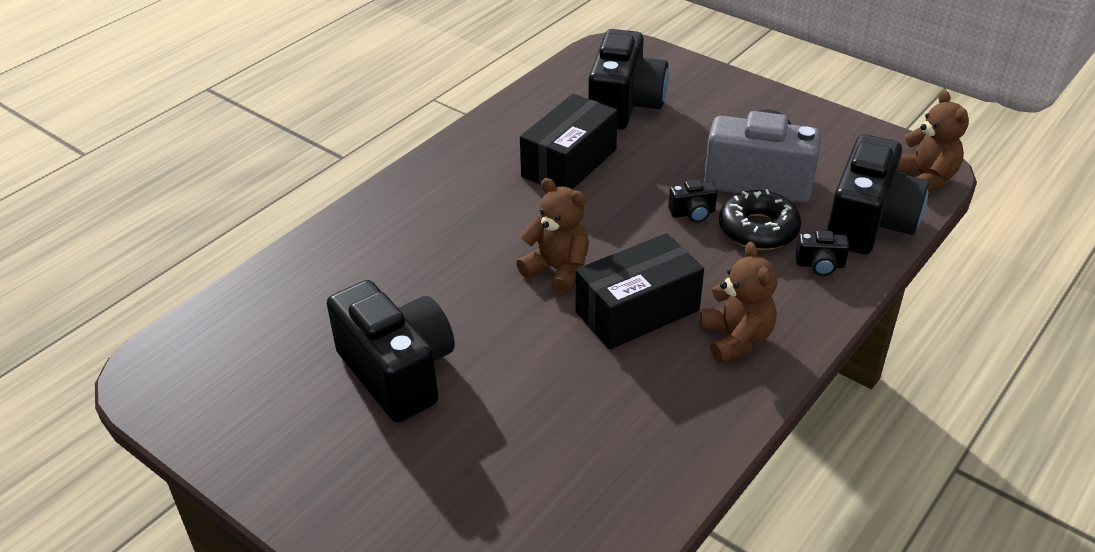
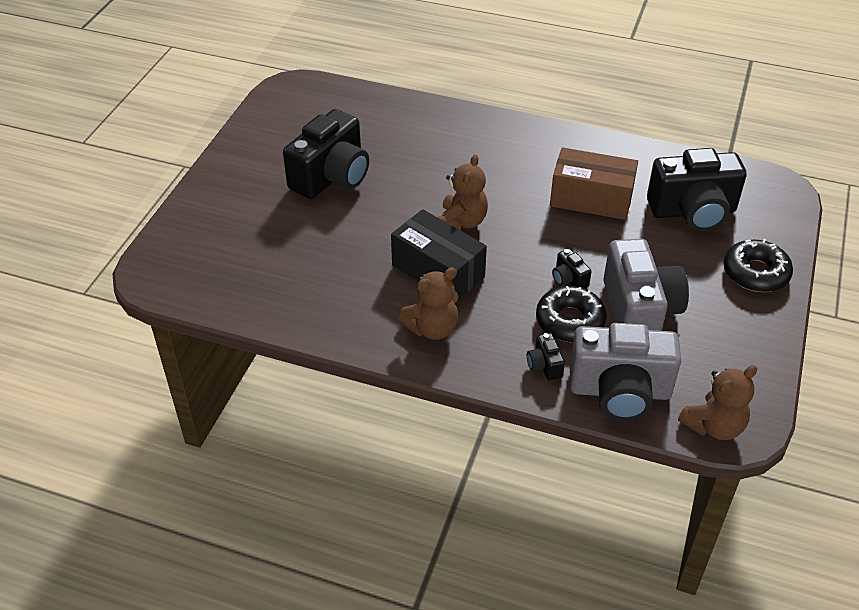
camera: 70 degrees right, 5 degrees up
(569, 163) = (591, 199): black box -> brown box
(730, 96) = (755, 273): none -> black donut
(869, 223) = (619, 391): black camera -> grey camera

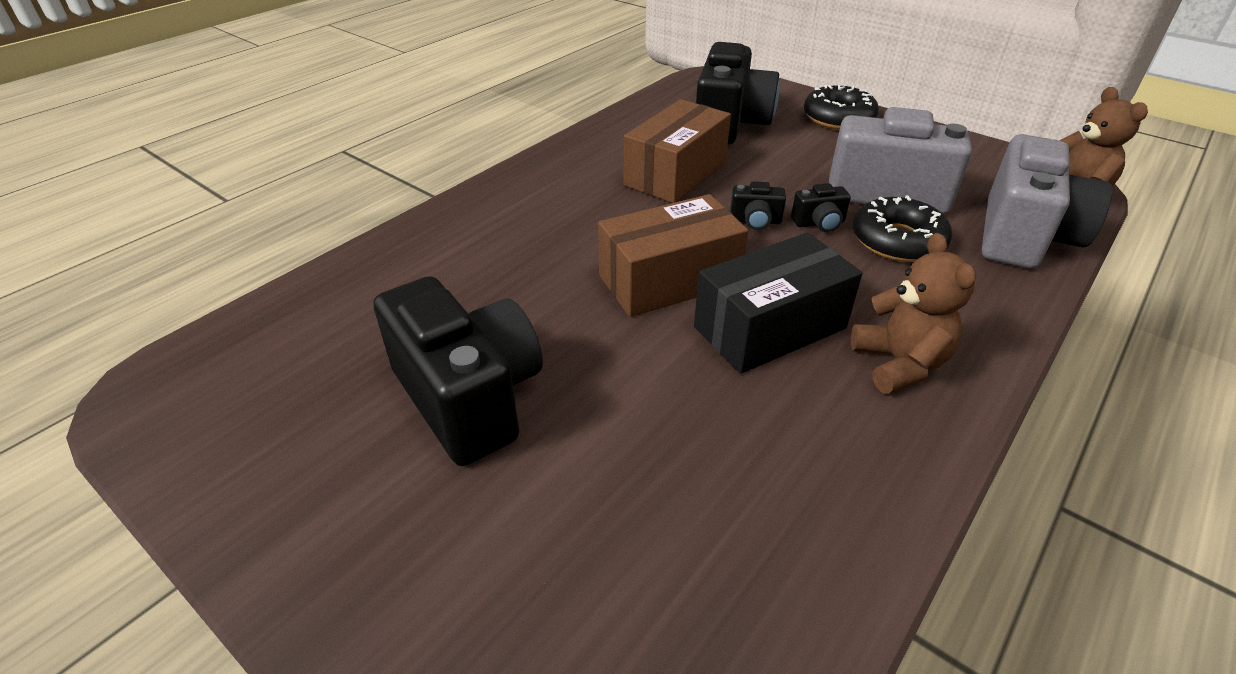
camera: 70 degrees left, 5 degrees down
(461, 222) = (669, 280): brown teddy bear -> brown box
(544, 365) = (980, 279): black camera -> black camera (755, 221)

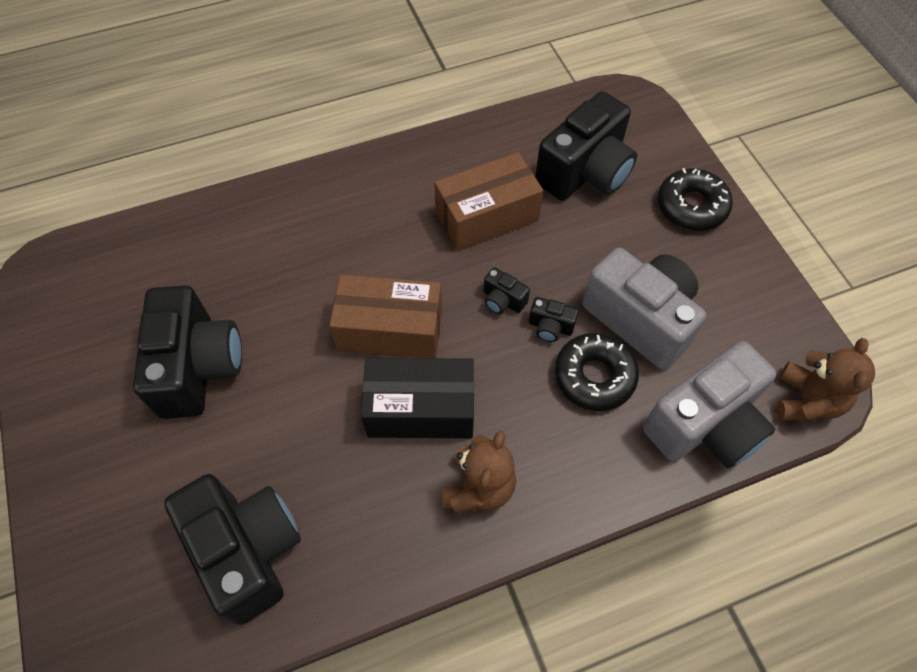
camera: 30 degrees right, 20 degrees up
(712, 553) = (247, 550): none -> black camera

